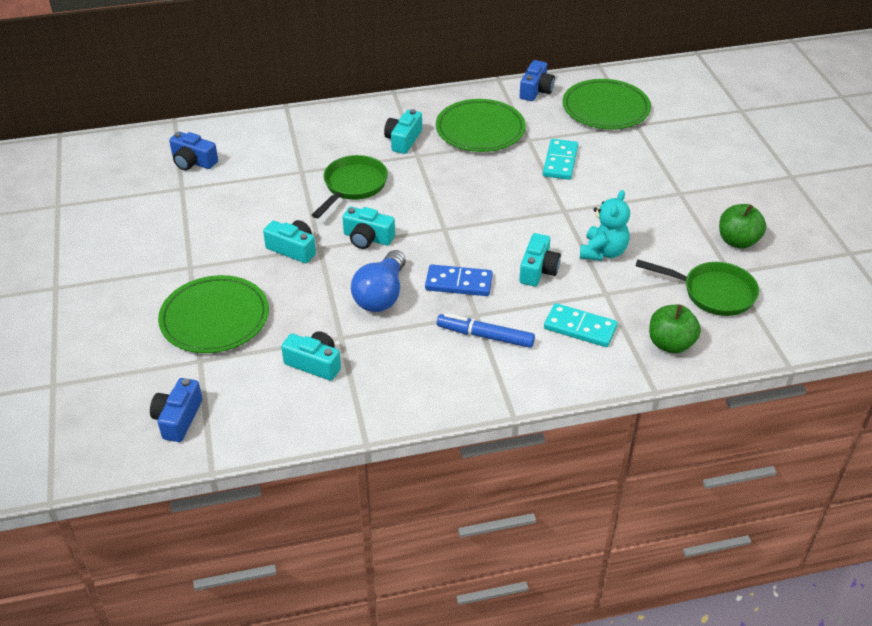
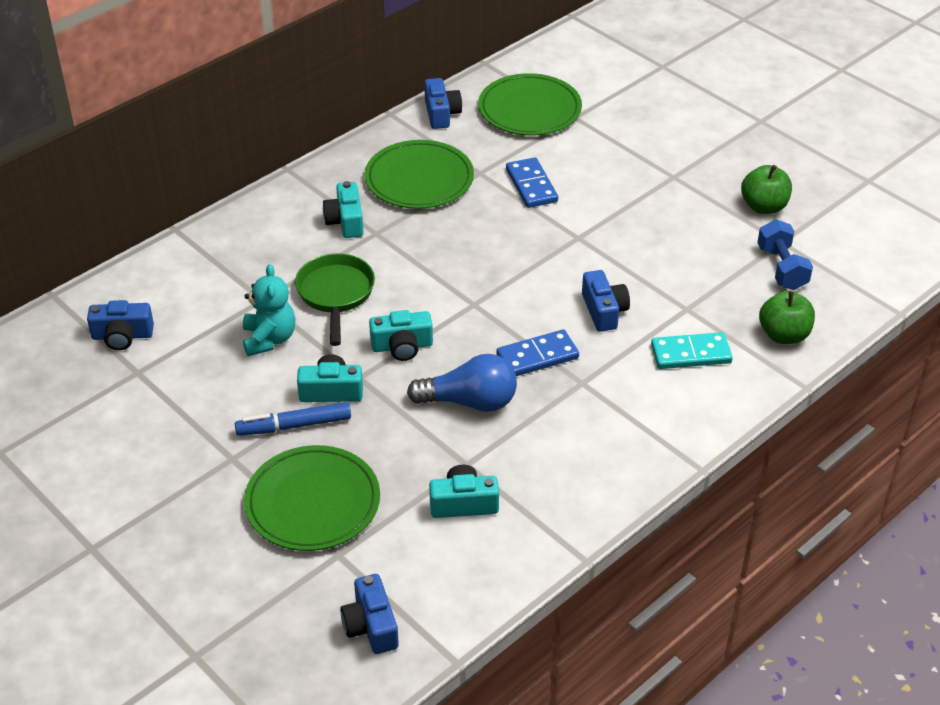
camera: 30 degrees left, 0 degrees up
(381, 295) = (469, 402): blue light bulb -> blue light bulb turned 75 degrees counterclockwise
(485, 336) = (609, 400): blue marker -> blue marker (294, 426)
(538, 270) = (604, 311): turquoise camera -> blue camera
(560, 161) = (531, 185): turquoise domino -> blue domino
(603, 252) = (650, 267): turquoise teddy bear -> turquoise teddy bear (269, 339)
(713, 293) = (781, 268): green pan -> blue dumbbell

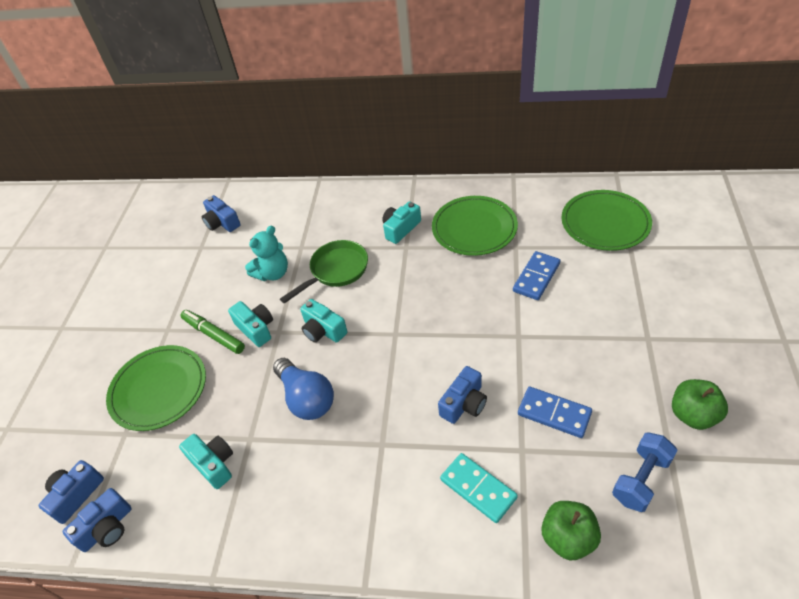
camera: 55 degrees right, 5 degrees up
(294, 426) = (214, 335): blue marker -> green marker
(441, 113) = (543, 193): blue camera -> blue camera (107, 528)
(537, 356) = (381, 401): blue domino -> blue domino (554, 414)

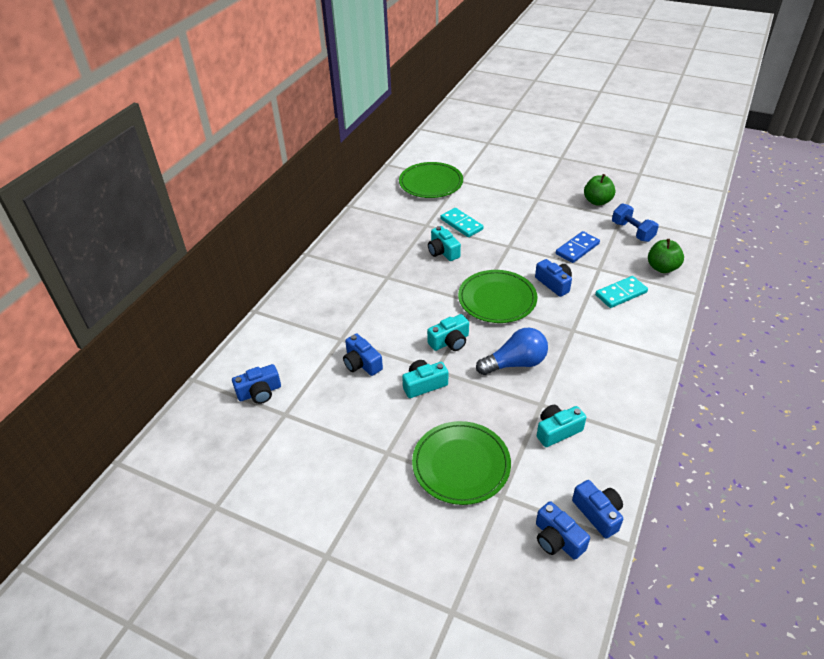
camera: 75 degrees left, 5 degrees down
(214, 335) = (414, 416): green marker -> none
(273, 273) = (362, 363): turquoise teddy bear -> blue camera
(336, 271) = (387, 322): green pan -> none
(400, 229) = (363, 275): turquoise camera -> turquoise camera (443, 251)
(474, 228) = (393, 238): green plate -> green plate (497, 299)
(536, 277) = (461, 224): blue domino -> turquoise domino

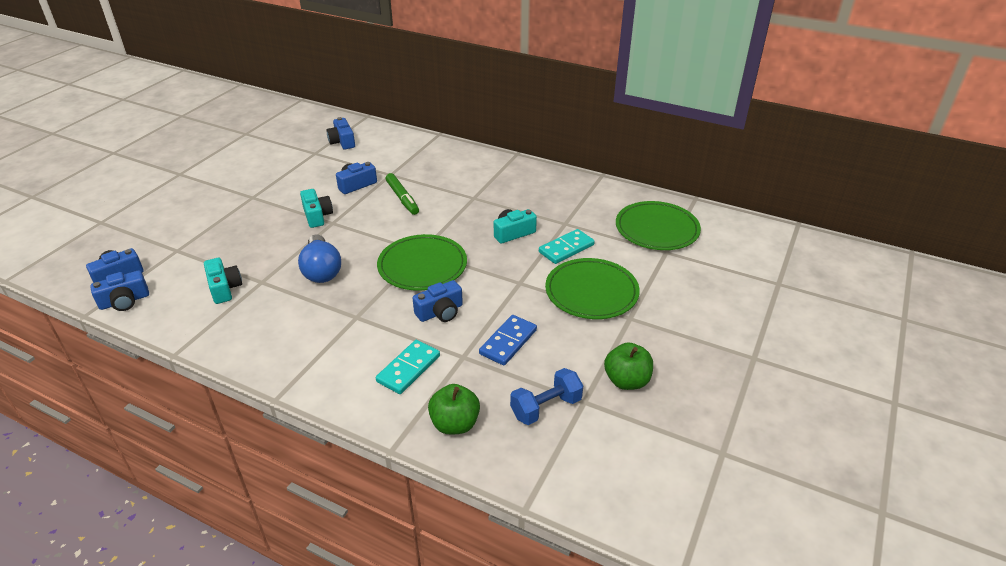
camera: 90 degrees right, 5 degrees down
(389, 324) = (402, 198): none -> green marker
(450, 341) = (367, 232): turquoise camera -> none
(461, 465) = (219, 231): green plate -> green plate (591, 292)
(577, 249) = (508, 342): blue domino -> blue domino turned 75 degrees clockwise
(621, 294) = (408, 369): turquoise domino -> turquoise domino turned 60 degrees clockwise

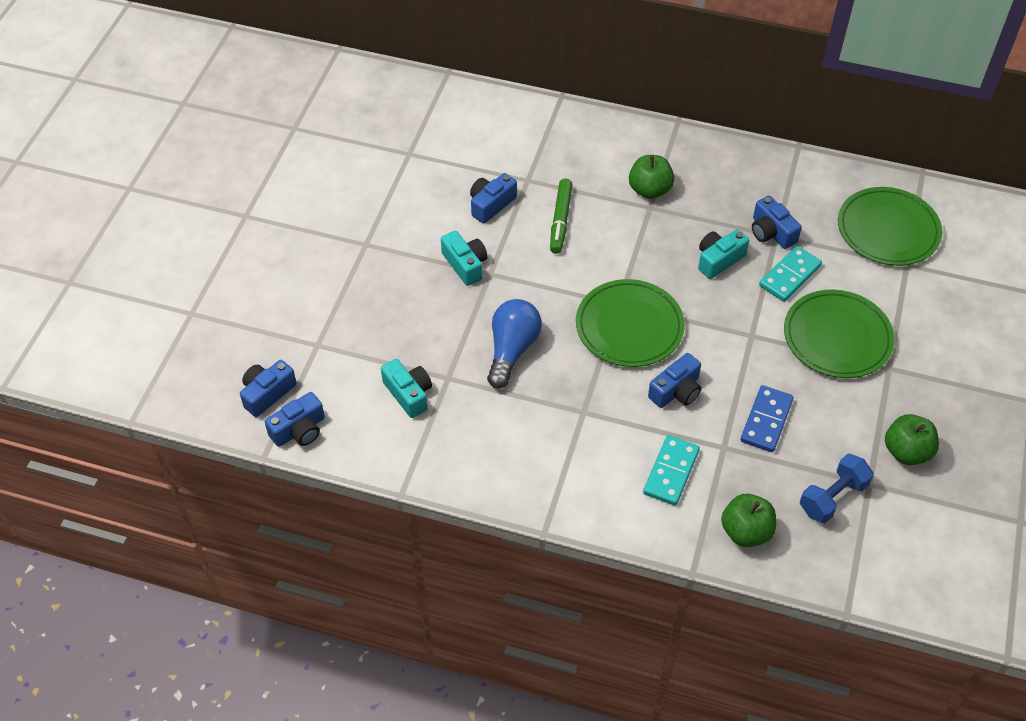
camera: 10 degrees left, 15 degrees up
(321, 270) = (512, 350): blue light bulb -> blue light bulb turned 135 degrees counterclockwise
(342, 142) = (436, 127): blue camera -> blue camera (771, 232)
(402, 198) = (560, 220): green marker -> green marker turned 45 degrees clockwise
(478, 188) = (649, 190): none -> green apple

